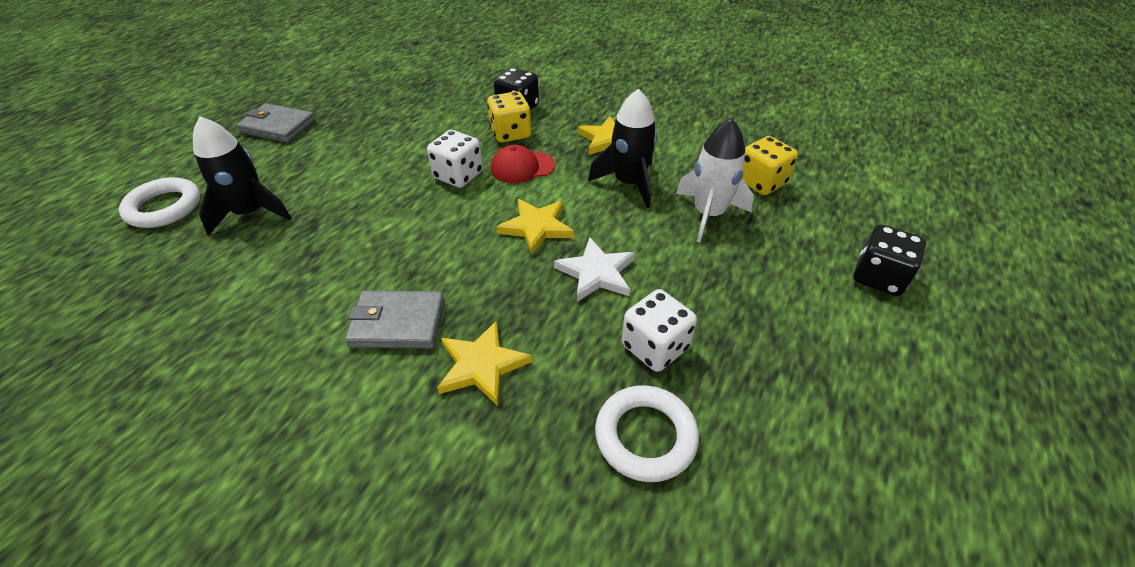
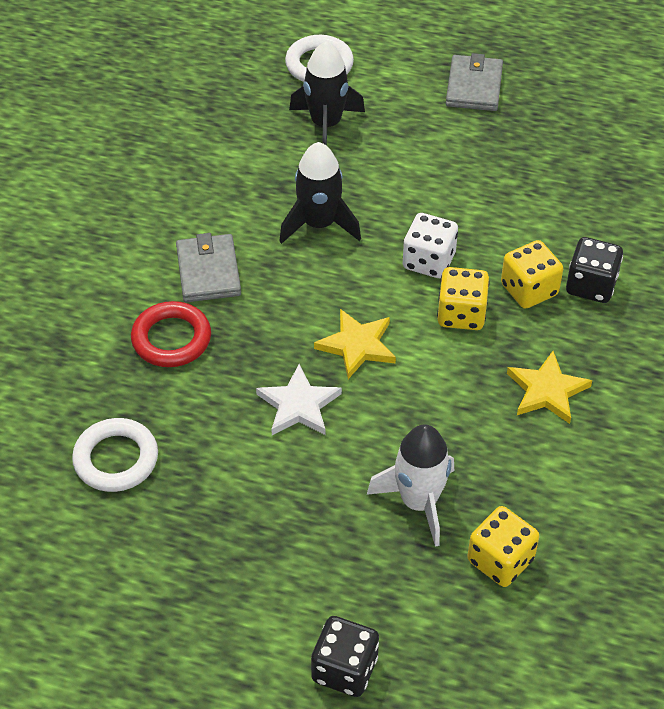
camera: 80 degrees right, 5 degrees up
(482, 365) = (171, 339): yellow star -> red ring
(522, 167) = (461, 314): red cap -> yellow dice
(629, 183) = (458, 420): black rocket -> black rocket (319, 224)
(655, 347) = (210, 460): white dice -> none

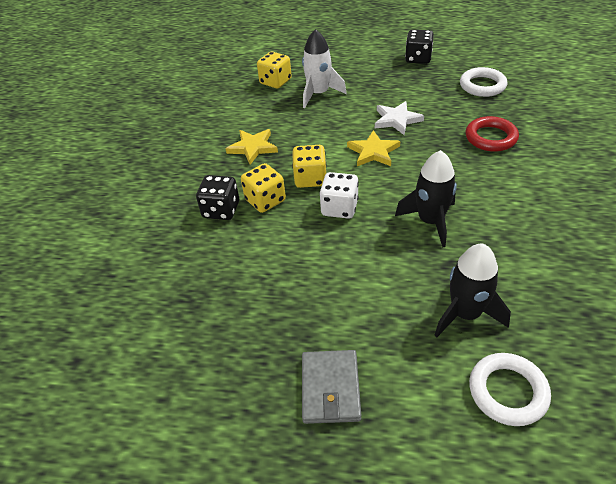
camera: 175 degrees right, 5 degrees down
(208, 271) = (493, 177): grey wallet -> none
(345, 669) = (338, 44): black dice -> black dice (418, 58)

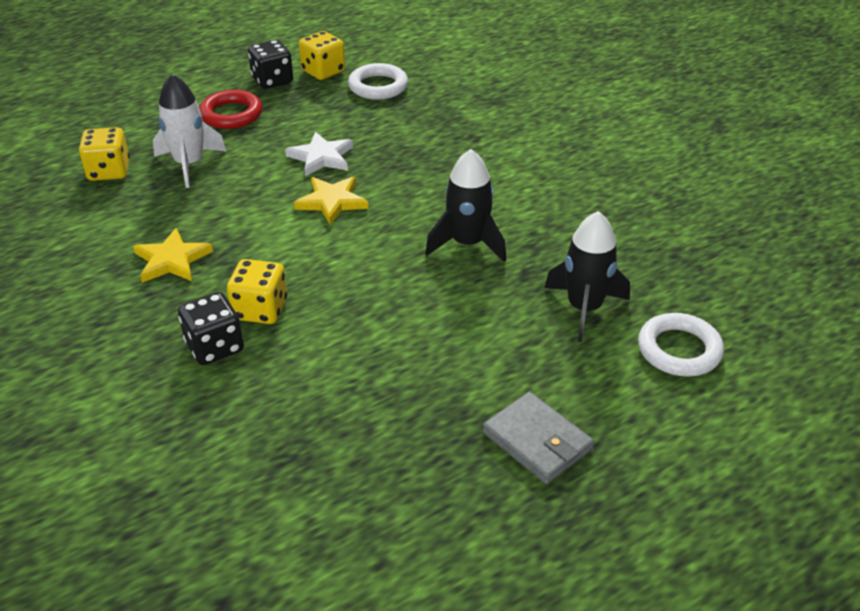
camera: 45 degrees left, 5 degrees down
(310, 178) = (289, 262): yellow dice -> yellow dice (323, 71)
(339, 208) = (359, 276): white dice -> none
(490, 137) = (441, 137): red ring -> red ring (231, 114)

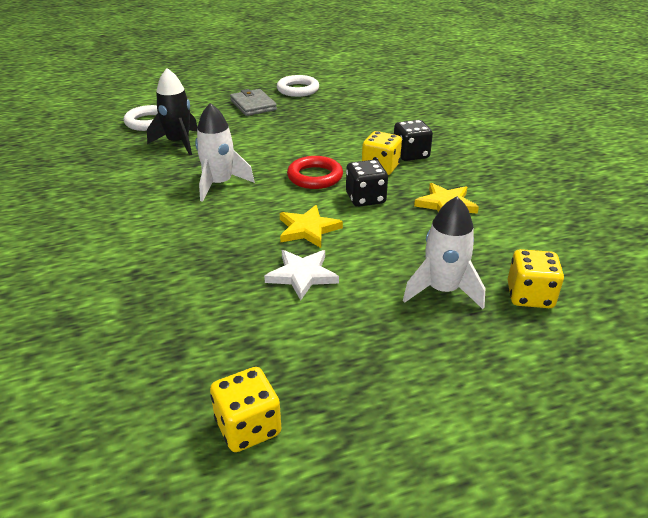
camera: 165 degrees left, 5 degrees down
(231, 114) = (395, 358): red ring -> red ring (315, 177)
(272, 80) = (330, 420): black dice -> black dice (365, 198)
(378, 86) = (186, 374): white ring -> white ring (298, 90)
(467, 243) = (219, 184): black rocket -> white rocket

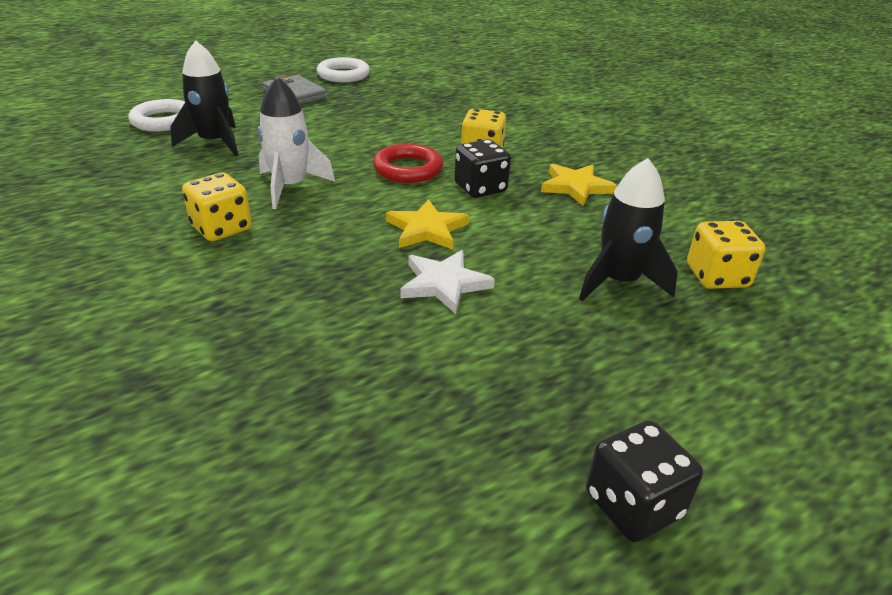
camera: 15 degrees left, 0 degrees up
(248, 427) = (459, 483): yellow dice -> yellow dice (221, 228)
(410, 154) = (510, 137): black dice -> black dice (633, 505)
(443, 290) = (619, 282): white rocket -> black rocket

